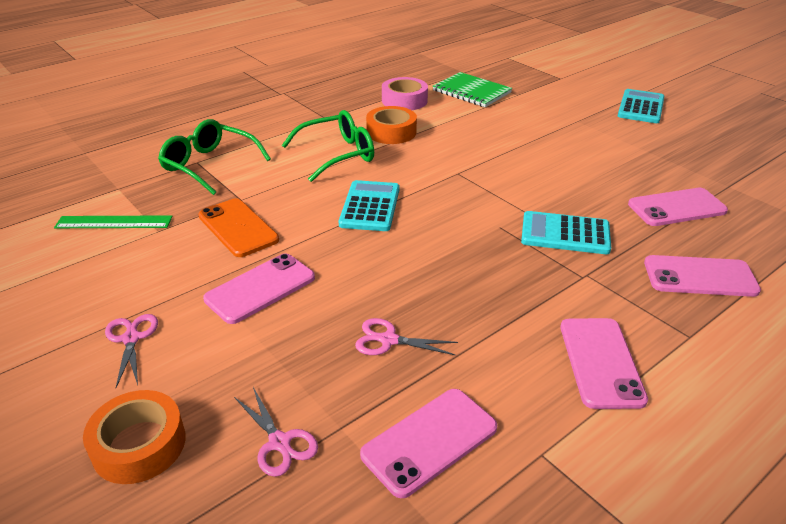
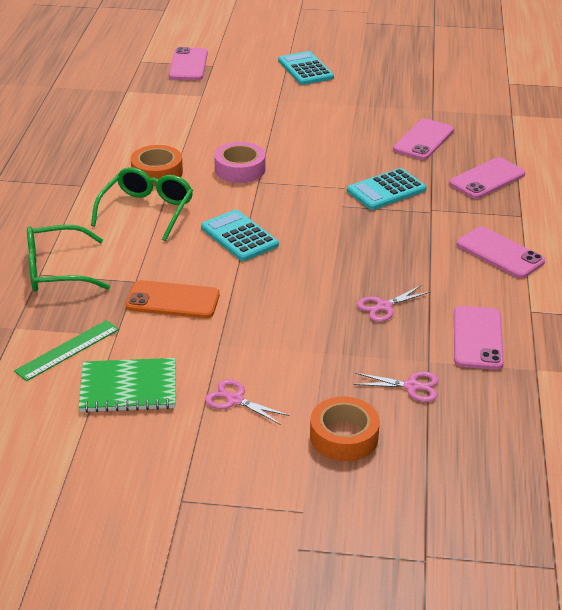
camera: 45 degrees left, 0 degrees up
(260, 288) = (261, 326): pink phone -> pink phone (188, 65)
(404, 101) = (120, 140): pink tape -> pink tape (240, 169)
(471, 92) = (162, 108): green notebook -> green notebook (128, 387)

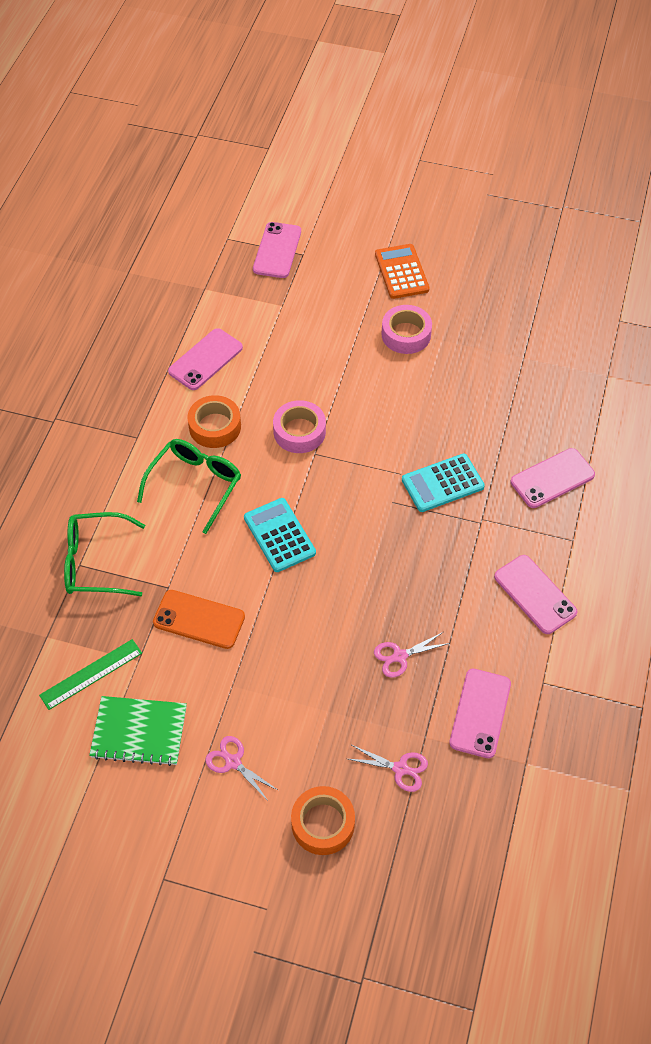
camera: 10 degrees right, 20 degrees up
(305, 69) = (401, 272): turquoise calculator -> orange calculator
(321, 104) = (406, 334): none -> pink tape
(423, 140) = (501, 407): pink phone -> pink phone (205, 359)

